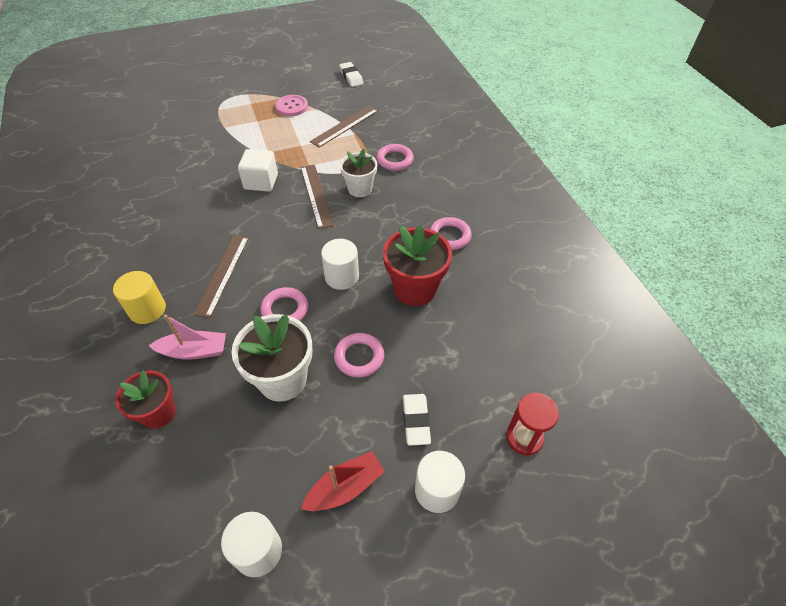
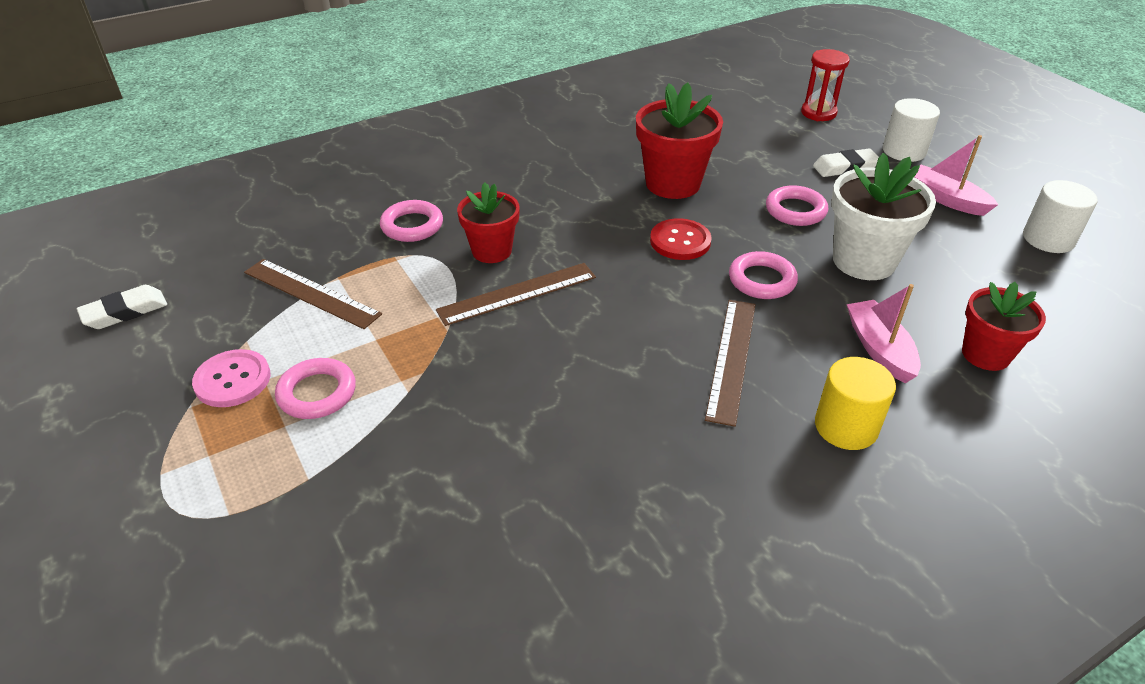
camera: 100 degrees left, 10 degrees down
(222, 274) = (732, 359): brown ruler -> brown ruler turned 75 degrees counterclockwise
(261, 182) = (495, 368): white cube -> none
(342, 276) = (680, 241): white cylinder -> red button
(345, 487) = (946, 199): red boat -> pink boat
(360, 189) = (491, 251): white flower pot -> red flower pot
(450, 236) = (571, 166): pink ring -> pink ring (317, 393)

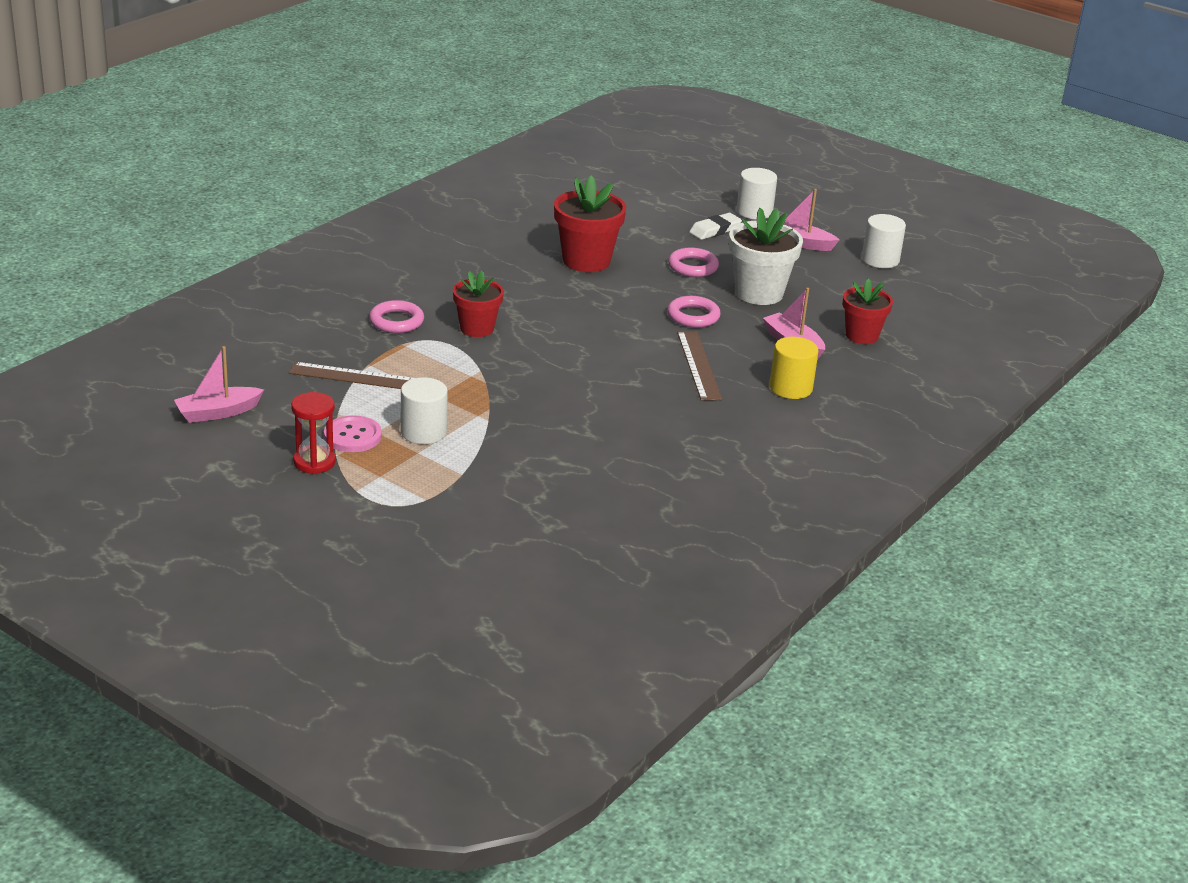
camera: 25 degrees left, 10 degrees down
(125, 312) = (218, 412): white eraser -> pink boat
(317, 393) = (423, 432): pink ring -> white cylinder
(517, 293) = (519, 352): brown ruler -> none
(680, 241) = (618, 300): red button -> none
(818, 113) = (672, 190): red hourglass -> red hourglass (314, 462)

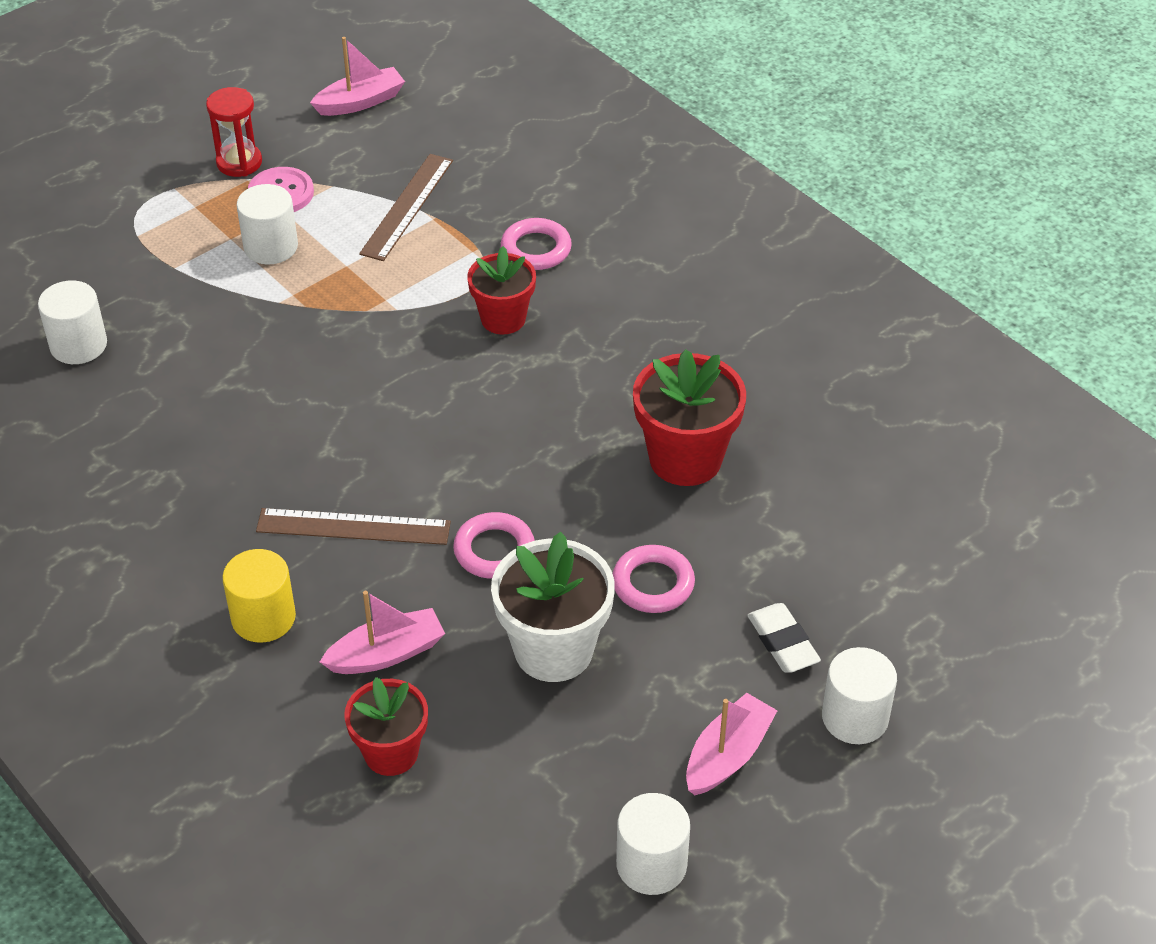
camera: 105 degrees right, 15 degrees up
(218, 412) = (360, 102): pink boat -> pink boat turned 75 degrees clockwise
(569, 505) = (78, 345): none -> white cylinder

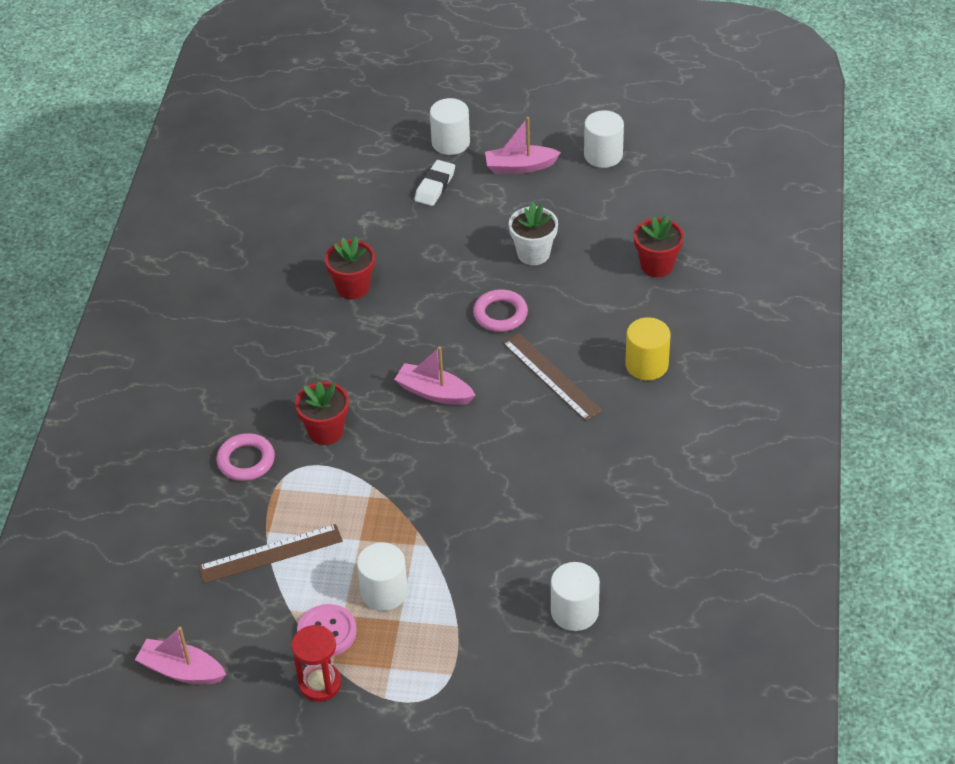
camera: 130 degrees left, 0 degrees up
(386, 654) = (609, 306): pink boat -> pink boat (434, 392)
(553, 650) = (533, 253): white flower pot -> white flower pot, size x0.66
(653, 584) = (452, 247): pink ring -> none
(685, 459) = (353, 287): red flower pot -> red flower pot, size x0.66

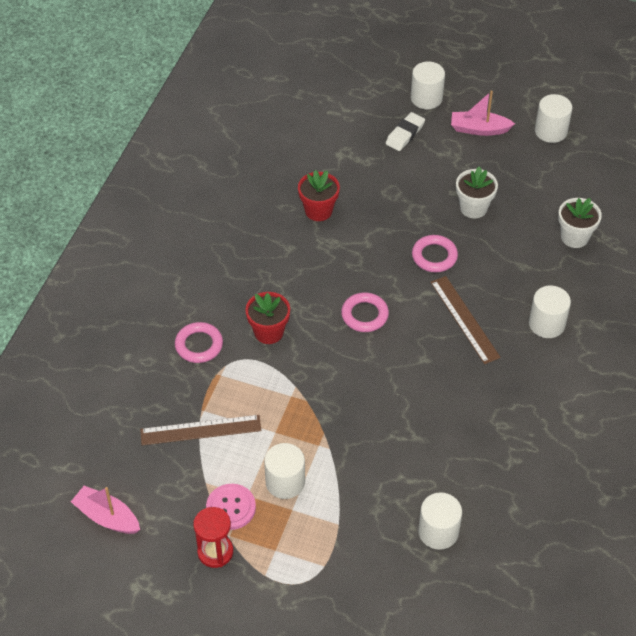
camera: 10 degrees right, 5 degrees up
(434, 392) = (364, 315): pink boat -> pink ring
(646, 365) = (546, 324): yellow cylinder -> white cylinder
(657, 265) = (574, 237): red flower pot -> white flower pot

